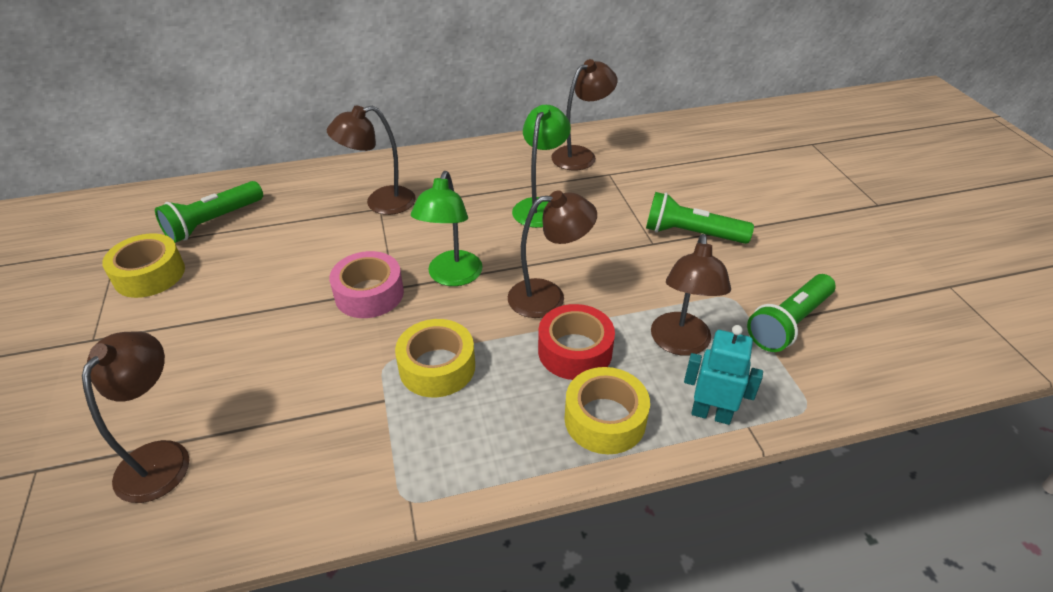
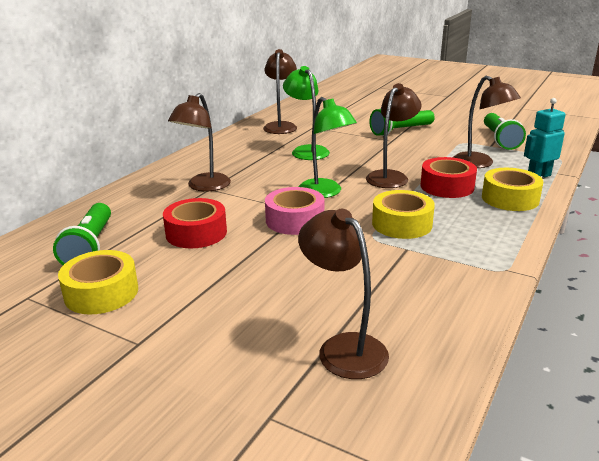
camera: 45 degrees left, 15 degrees down
(287, 256) = (196, 233): none -> red tape

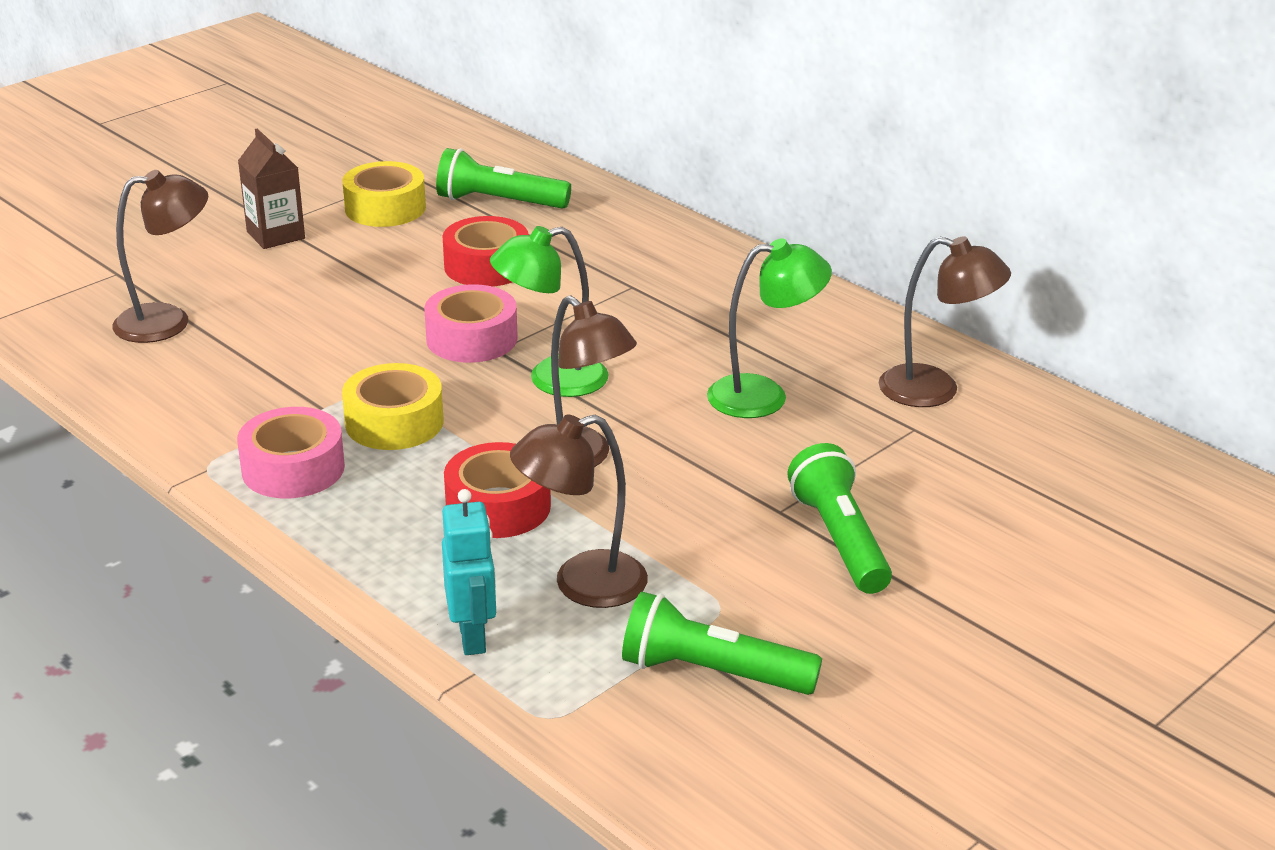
camera: 105 degrees right, 5 degrees up
(162, 336) = (275, 235): none -> brown carton
(204, 186) = (643, 283): brown lamp -> none
(474, 242) = (293, 468): none -> pink tape
(510, 198) = (402, 559): yellow tape -> none

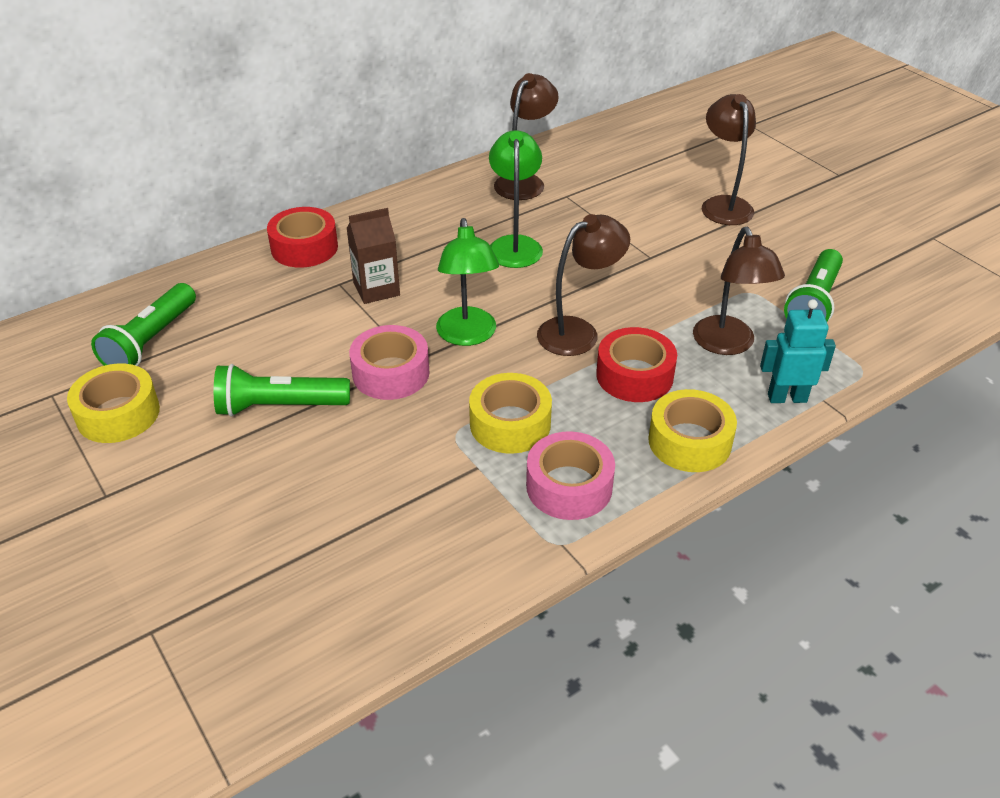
camera: 80 degrees left, 10 degrees up
(168, 322) = (282, 580): brown lamp -> brown lamp (723, 204)
(275, 235) = (132, 495): brown carton -> brown carton (376, 289)
(375, 553) = (689, 441): none -> yellow tape
(486, 266) = (269, 356): red tape -> red tape (304, 247)
(839, 540) = (682, 240): green flashlight -> green flashlight (280, 406)

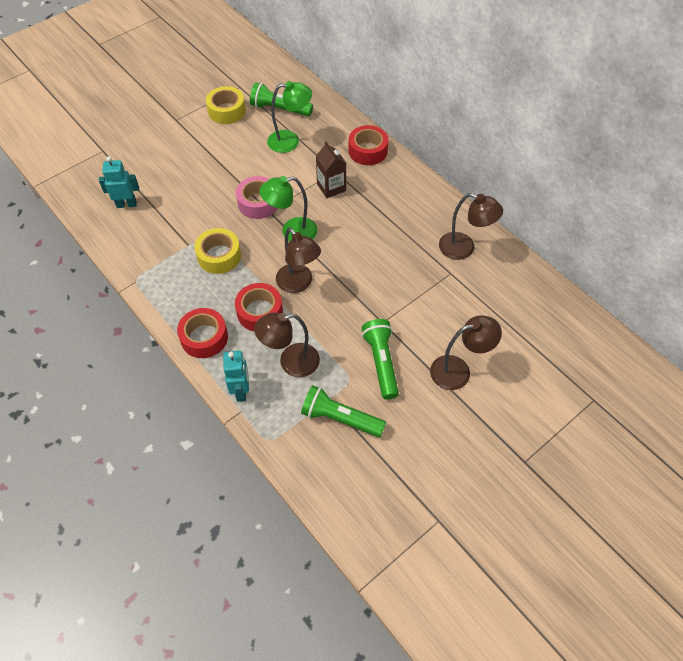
camera: 85 degrees right, 15 degrees up
(280, 406) = (232, 164): green flashlight -> green flashlight (381, 362)
(346, 571) = (126, 204): none -> turquoise robot
(515, 245) = (385, 248): green lamp -> green lamp (290, 141)
(569, 486) = (173, 283): pink tape -> none
(689, 441) = (204, 337): yellow tape -> red tape

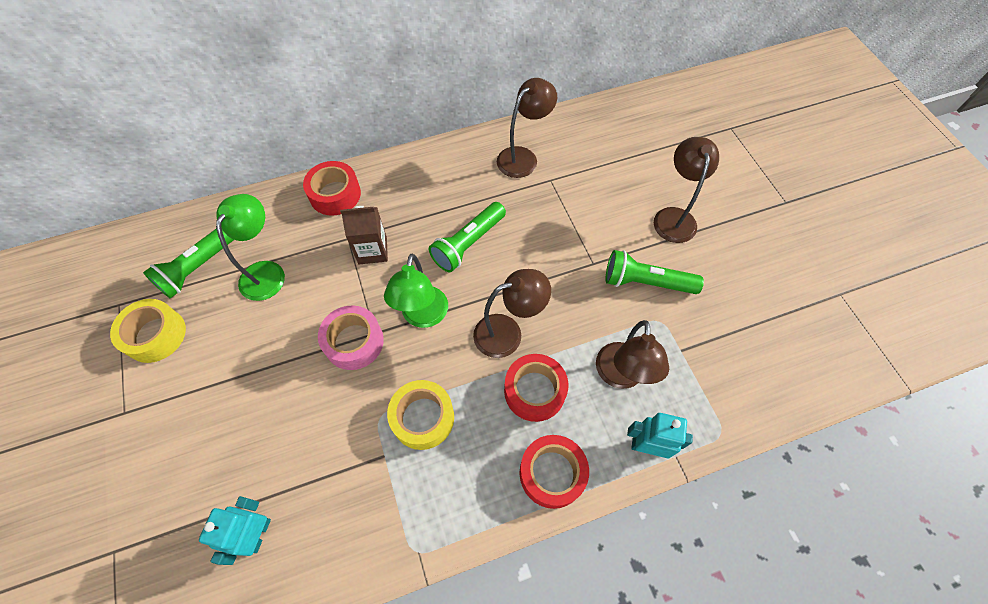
camera: 70 degrees left, 5 degrees up
(340, 418) = (708, 346): green flashlight -> green flashlight (468, 243)

